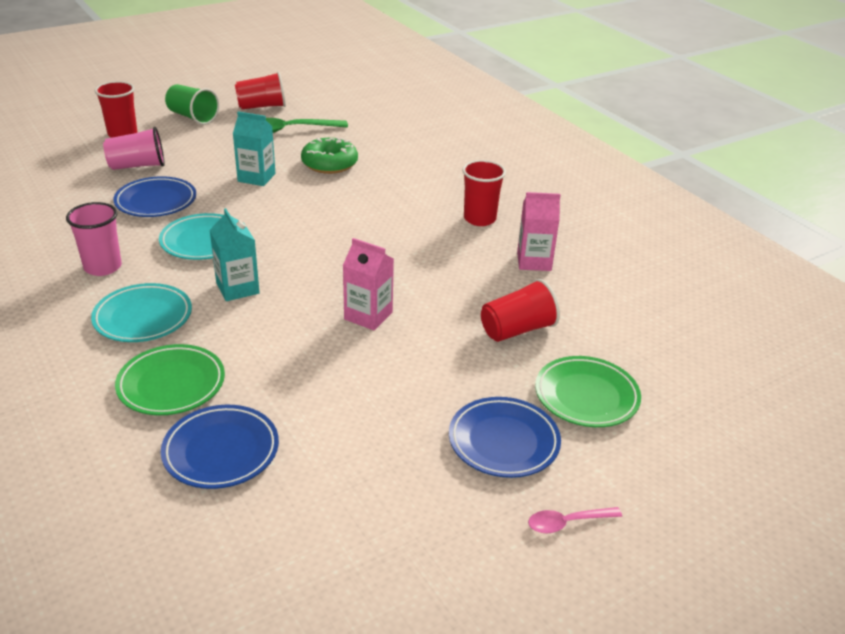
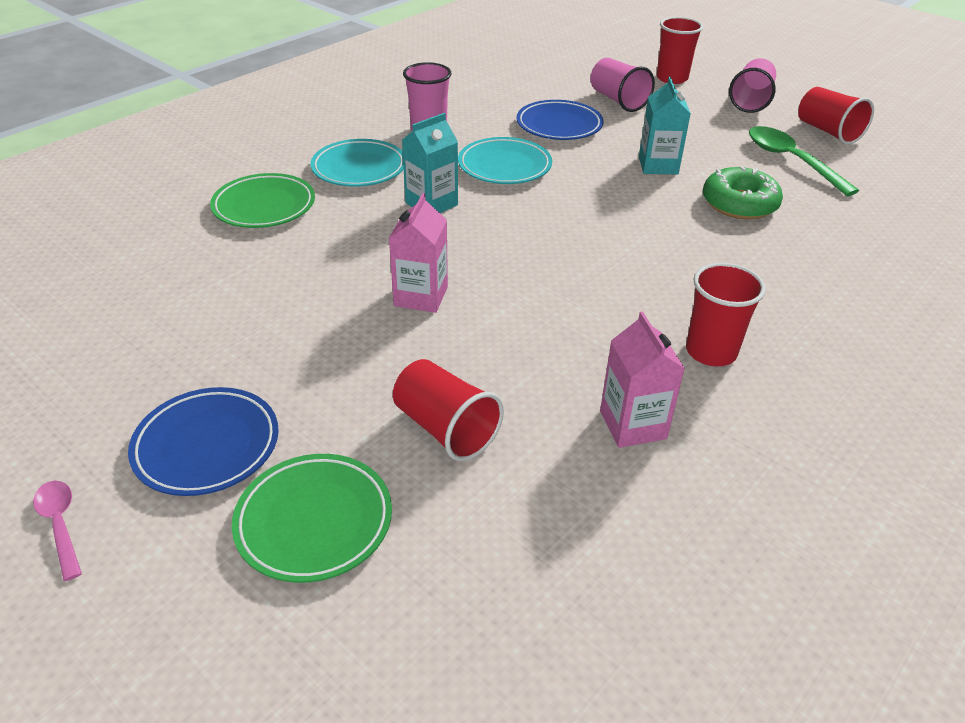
camera: 75 degrees right, 5 degrees up
(192, 117) = (750, 101): green cup -> pink cup
(221, 451) = (174, 253): blue plate -> none

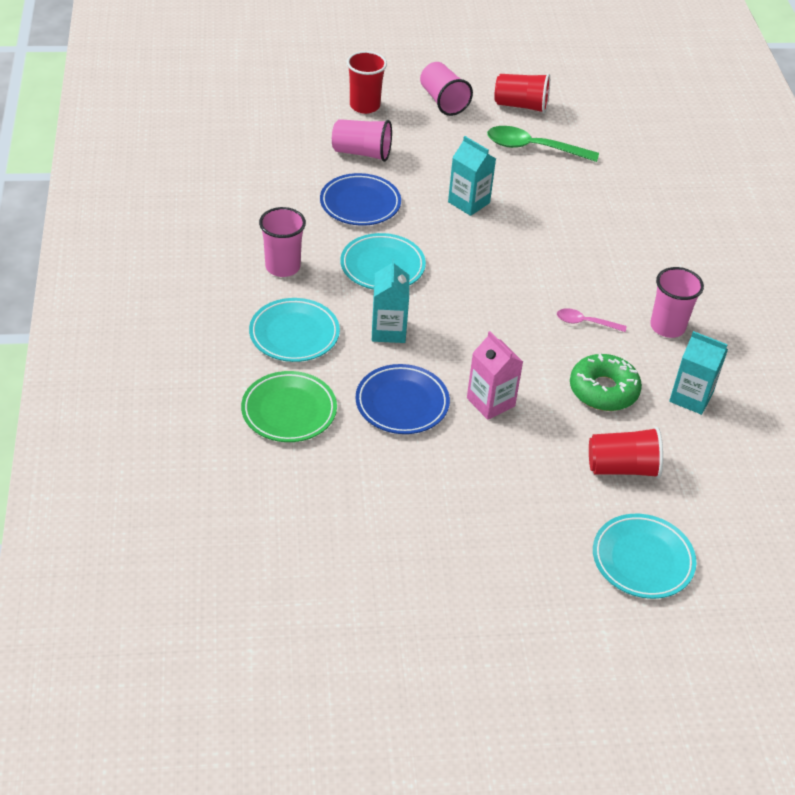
camera: 50 degrees left, 5 degrees up
(60, 525) = (544, 665): pink spoon -> pink spoon (585, 323)
(207, 446) = (537, 572): blue plate -> blue plate (402, 403)
(314, 521) = (642, 560): green plate -> turquoise plate
(633, 425) = (691, 397): pink carton -> turquoise carton
(711, 352) = (667, 327): red cup -> pink cup
(739, 204) = (551, 206): green donut -> green donut (603, 390)

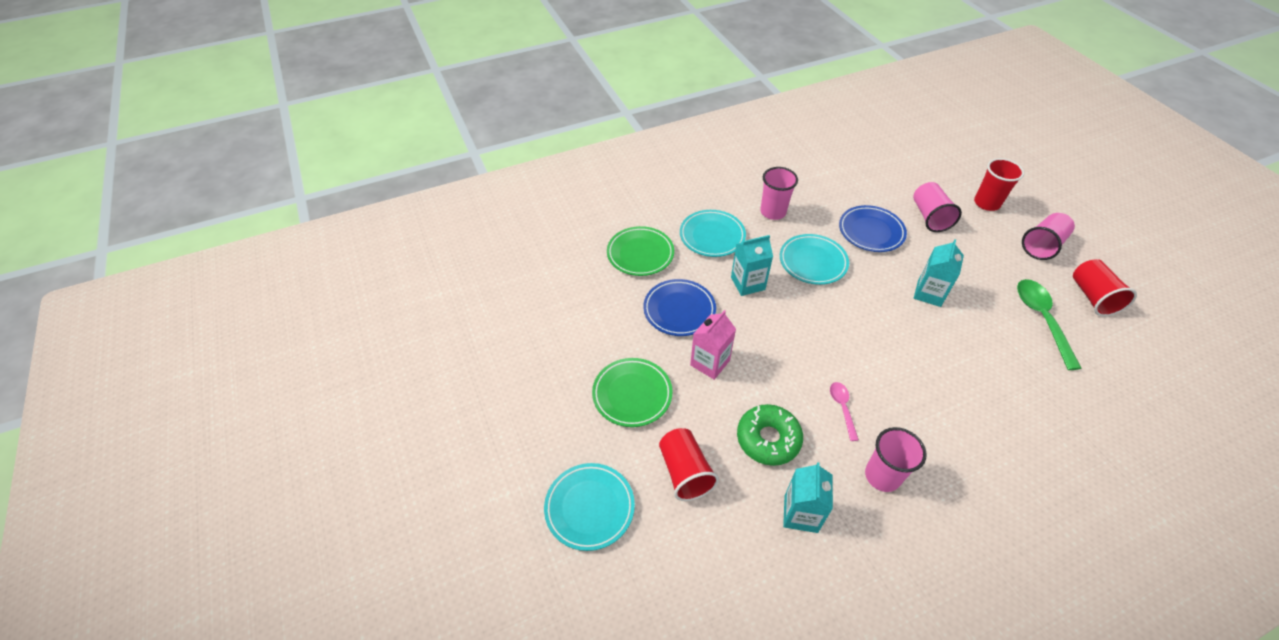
camera: 75 degrees right, 5 degrees up
(509, 483) = (632, 394): none -> green plate

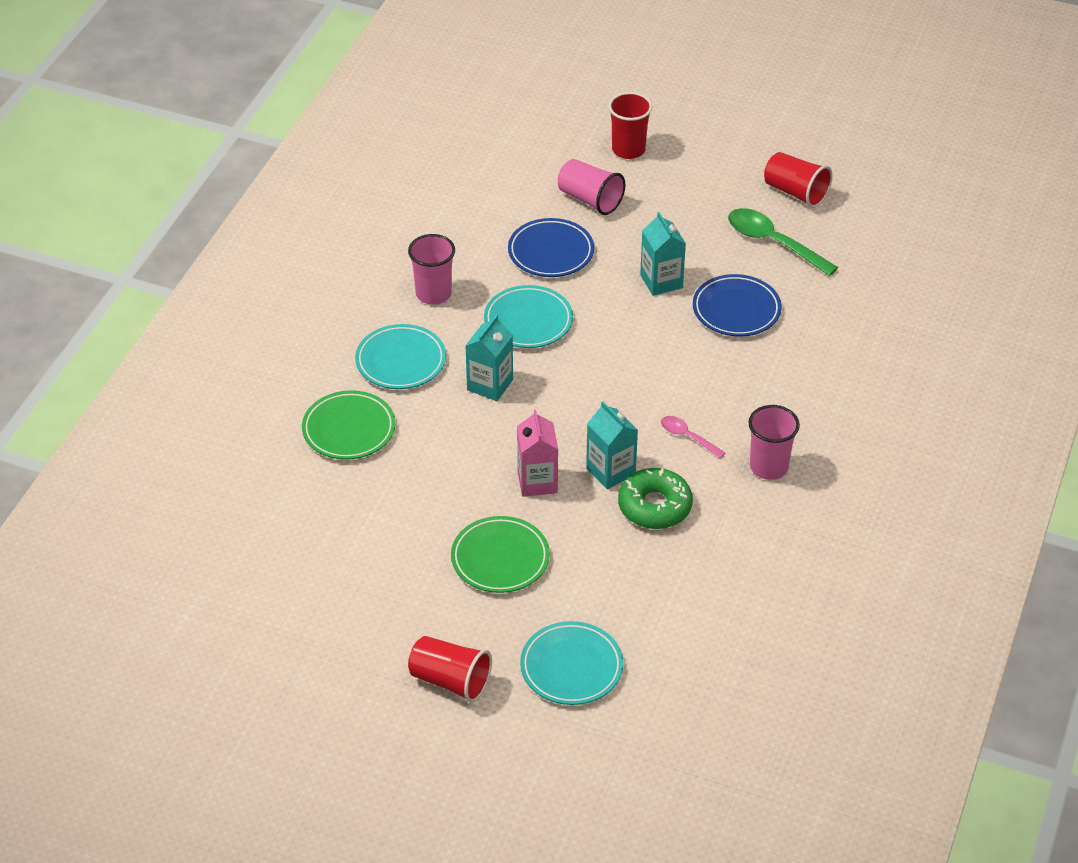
camera: 45 degrees left, 5 degrees down
(679, 310) = (454, 456): blue plate -> blue plate (736, 310)
(685, 472) = (616, 582): red cup -> red cup (450, 680)
(800, 514) = (737, 541): turquoise carton -> turquoise carton (610, 471)
(1042, 245) = (714, 166): pink cup -> none

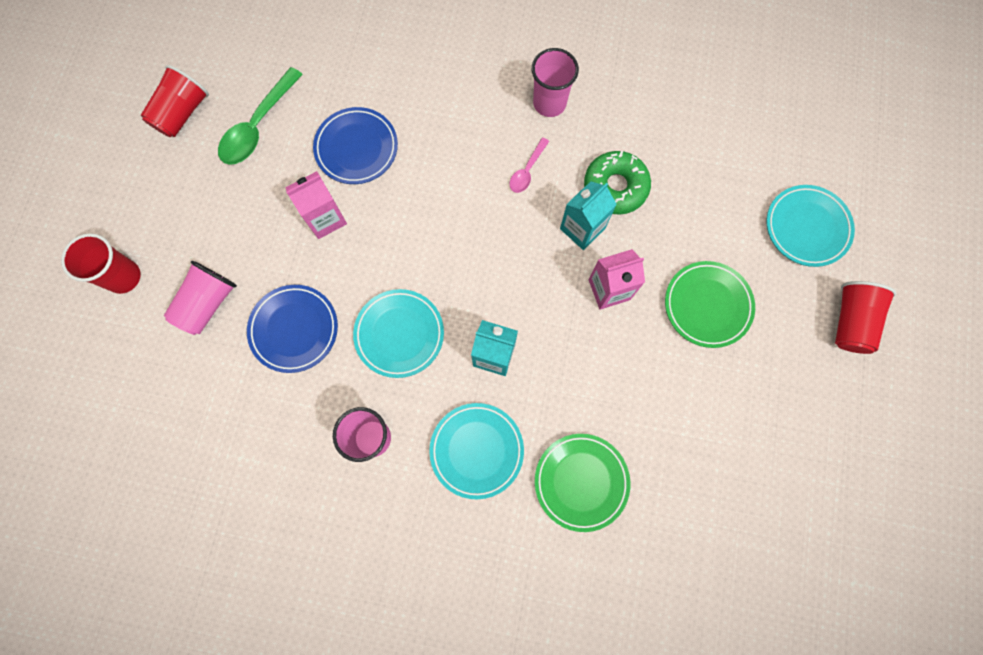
camera: 100 degrees left, 30 degrees up
(661, 281) = (325, 218): turquoise carton -> pink carton

